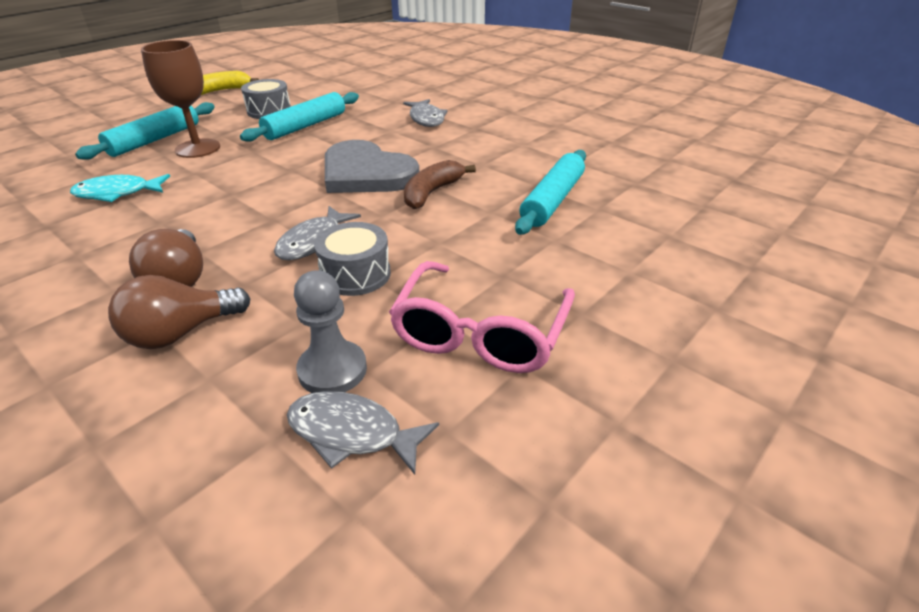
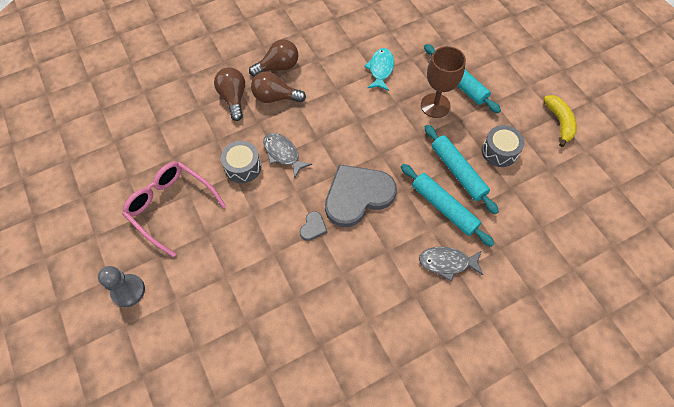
camera: 110 degrees right, 25 degrees up
(89, 296) = (278, 67): none -> brown light bulb
(332, 370) = (180, 146): grey pawn -> grey pawn (128, 291)
(351, 433) = (145, 147): grey fish -> none
(432, 193) = (313, 227): brown banana -> grey heart
(552, 200) = (270, 297): turquoise rolling pin -> turquoise rolling pin (444, 207)

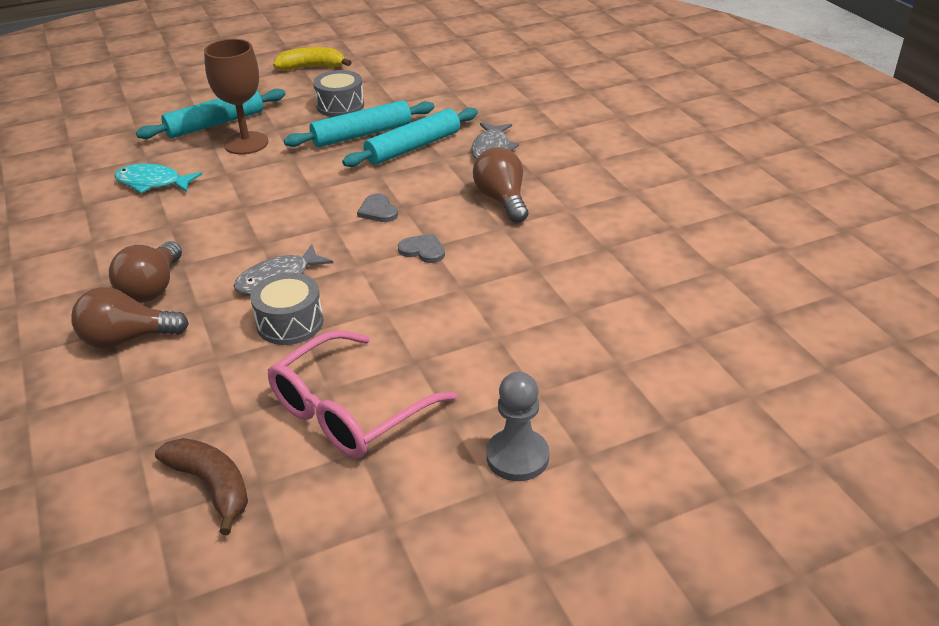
camera: 85 degrees left, 25 degrees down
(129, 158) = (211, 486): none -> brown banana
(278, 67) = (82, 285): brown light bulb -> brown light bulb (502, 200)
(357, 195) = (378, 210): grey heart -> grey heart, size x0.40

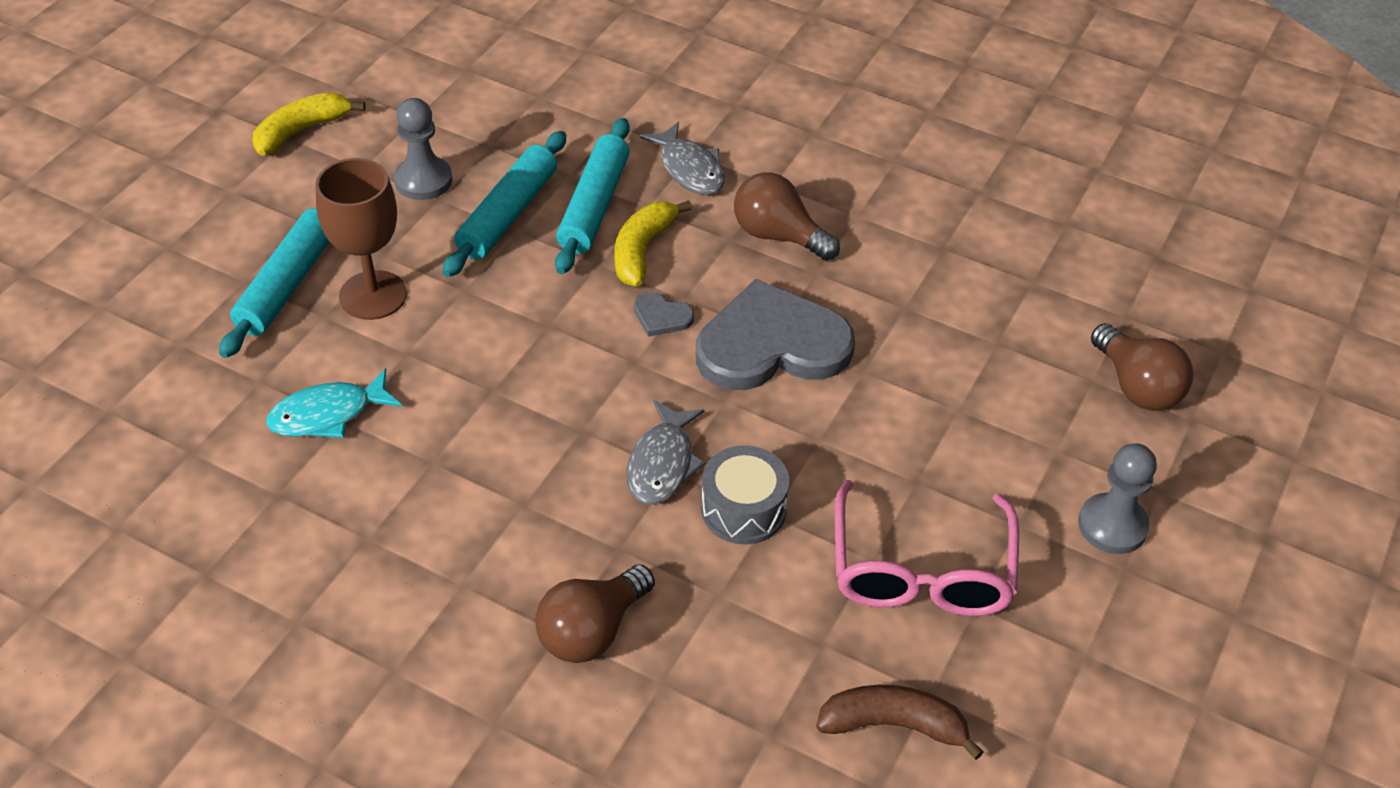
camera: 40 degrees left, 10 degrees up
(152, 288) = (533, 555): brown light bulb -> brown light bulb (1136, 386)
(340, 106) = (423, 180): grey drum -> grey pawn
(411, 177) = (642, 250): none -> yellow banana
(423, 250) = (772, 344): grey heart -> grey heart, size x2.48

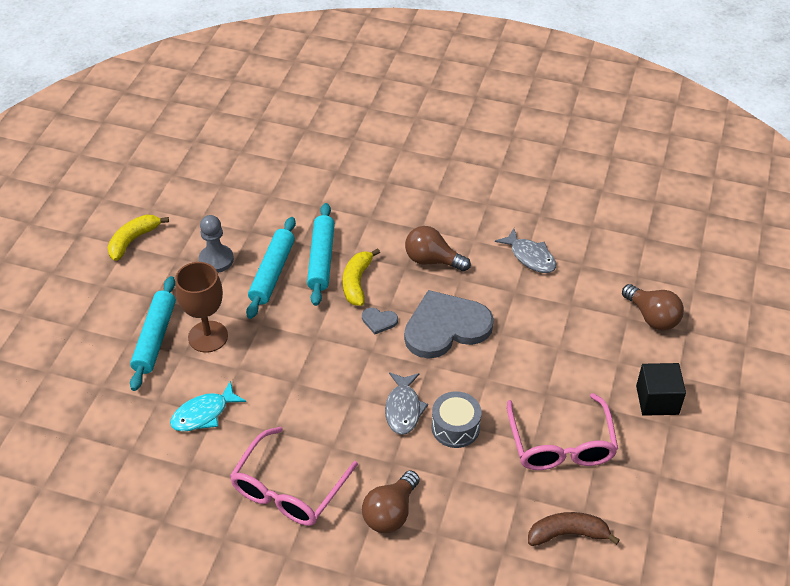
camera: 10 degrees left, 0 degrees up
(430, 560) = (288, 489): none -> pink glasses
(689, 169) = (370, 227): grey fish -> grey fish (530, 257)
(1112, 526) = (657, 400): grey pawn -> black cube

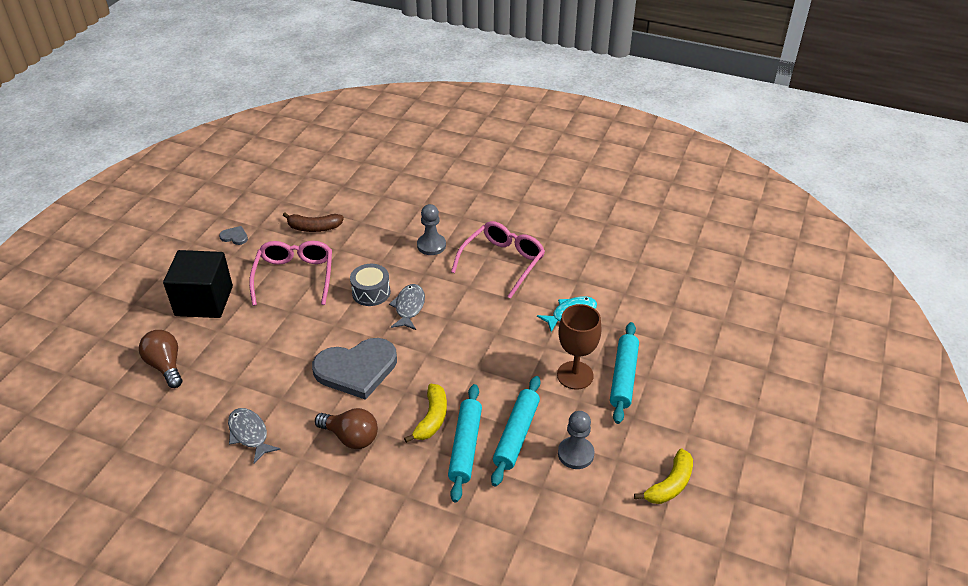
camera: 175 degrees left, 5 degrees down
(379, 321) = (416, 379): grey heart -> grey heart (235, 237)
(390, 512) = (431, 245): brown light bulb -> grey pawn
(657, 400) = (204, 301): black cube -> black cube, size x1.56

